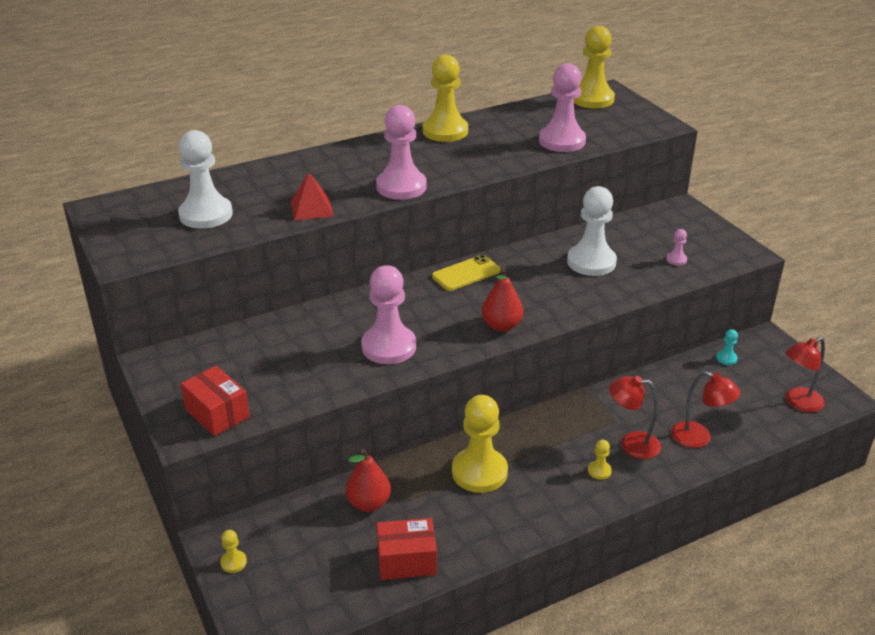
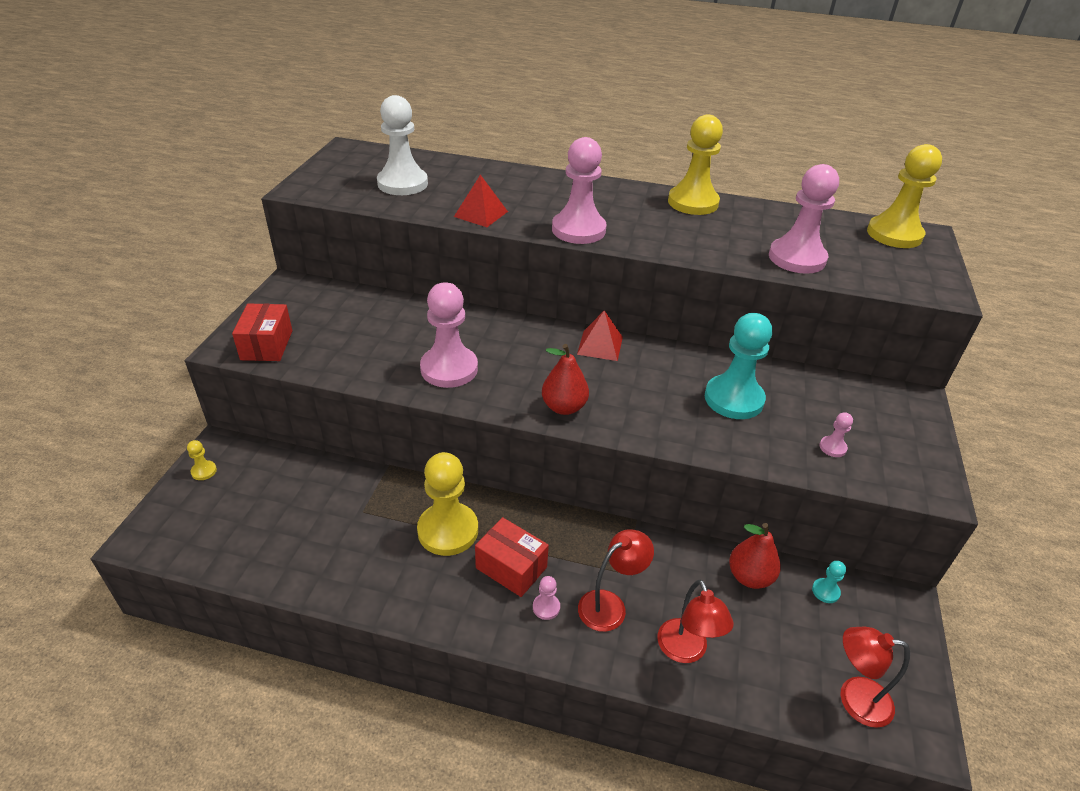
camera: 40 degrees right, 5 degrees up
(368, 503) = (338, 494): red pear -> red pear (749, 577)
(406, 560) = (299, 561): red box -> red box (511, 567)
(466, 274) = (600, 345): yellow phone -> red pyramid
(591, 262) = (733, 399): white pawn -> turquoise pawn
(599, 471) = (546, 607): yellow pawn -> pink pawn
(631, 444) = (610, 605): red lamp -> red lamp turned 90 degrees clockwise

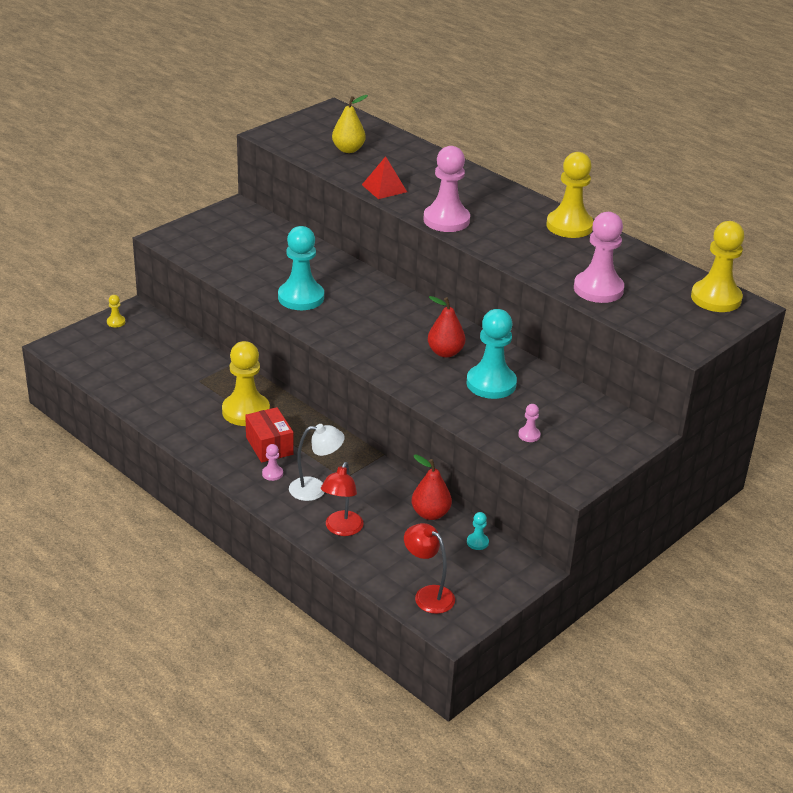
camera: 30 degrees right, 5 degrees down
(267, 345) = (190, 244): red box -> none
(402, 184) = (348, 149): white pawn -> yellow pear
(449, 369) = (301, 297): pink pawn -> turquoise pawn
(564, 407) = (358, 346): red pear -> red pear (445, 352)
(600, 345) = (428, 318): red pyramid -> none
(610, 605) = (315, 489): red lamp -> white lamp

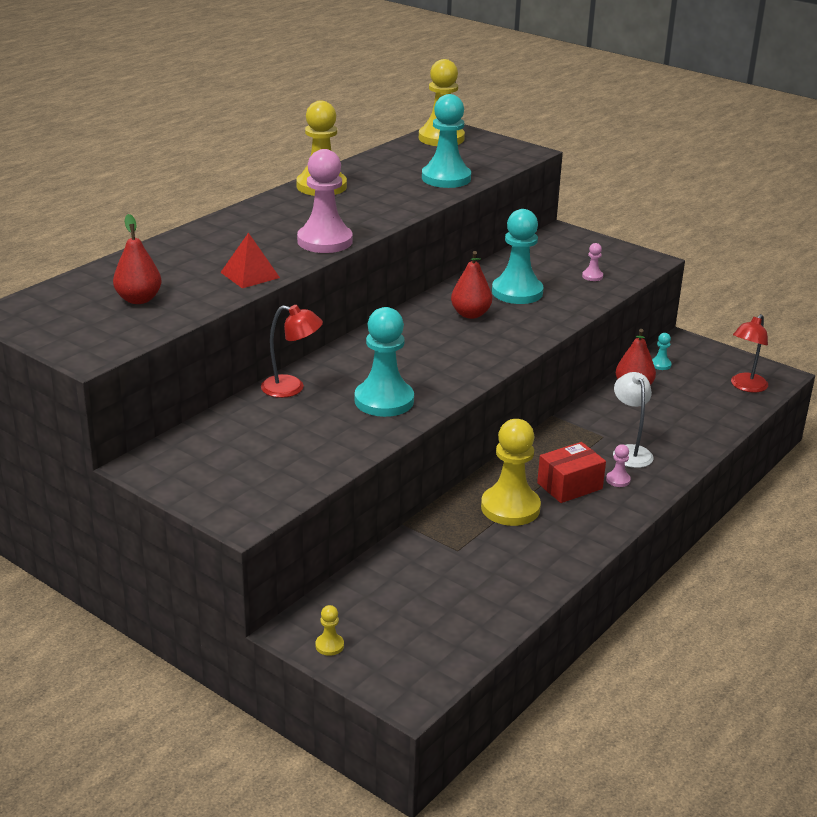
camera: 95 degrees left, 5 degrees down
(341, 529) = (684, 433): red lamp -> red lamp (291, 388)
(348, 149) = (138, 299): yellow pear -> red pear
(598, 289) = (446, 178): pink pawn -> turquoise pawn

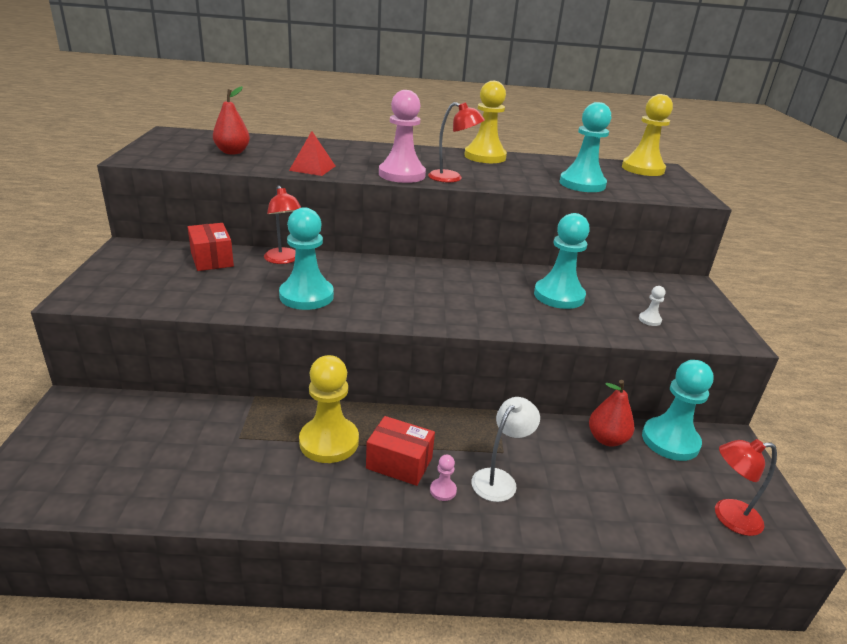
camera: 50 degrees right, 0 degrees up
(240, 425) = (212, 259): none -> red box
(329, 645) = (57, 425): yellow pawn -> none
(363, 223) = (452, 178): none -> red lamp
(470, 314) = (490, 288): red pear -> none
(592, 276) = (649, 320): pink pawn -> white pawn
(660, 365) = (670, 441): turquoise pawn -> turquoise pawn, size x2.39

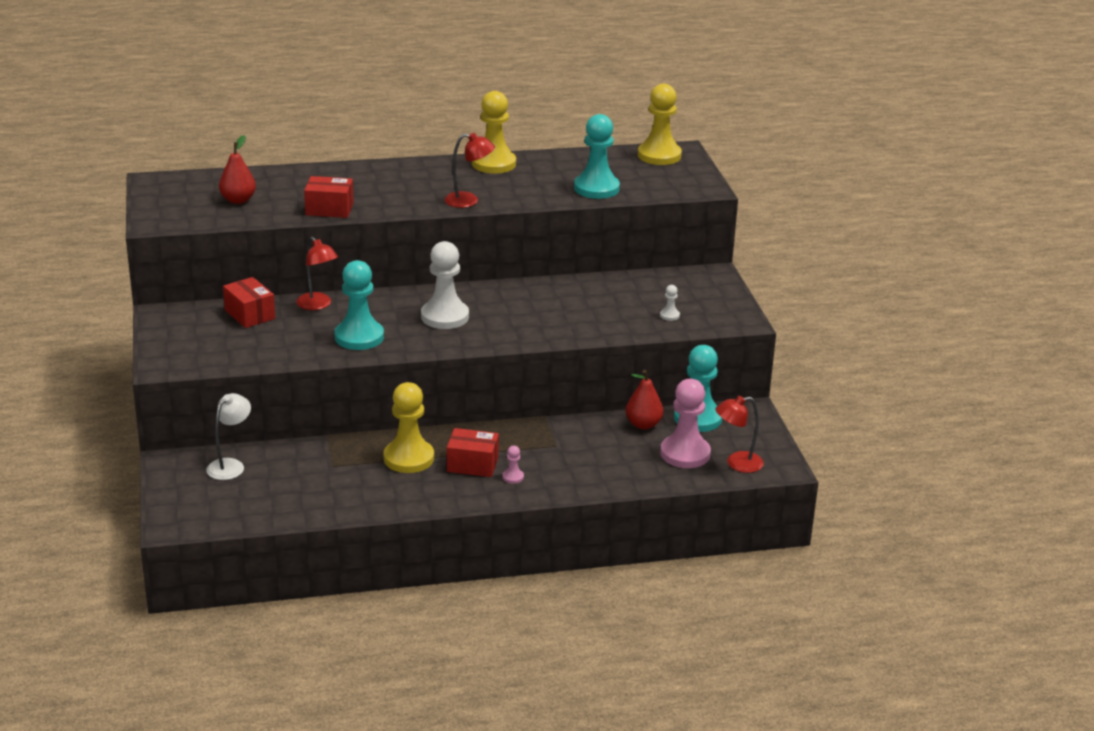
camera: 10 degrees left, 0 degrees up
(312, 168) = (329, 209): red pyramid -> red box
(402, 175) = (419, 204): pink pawn -> pink pawn (685, 454)
(405, 288) = (445, 317): none -> white pawn
(499, 479) = (556, 464): white lamp -> white lamp (230, 465)
(559, 296) = (587, 304): turquoise pawn -> none

